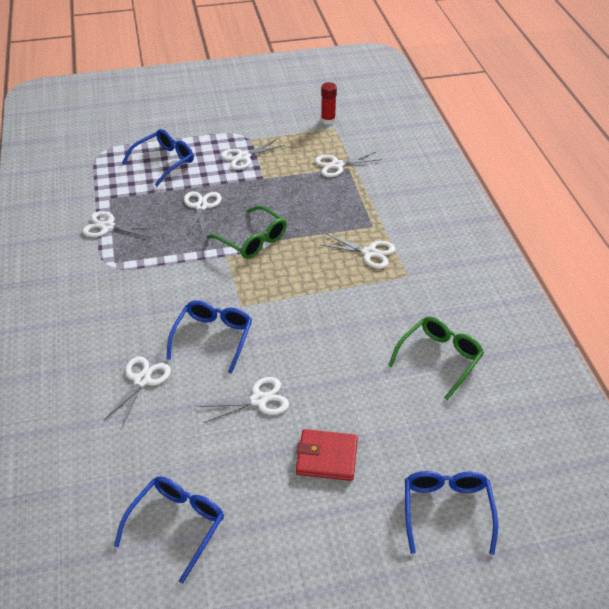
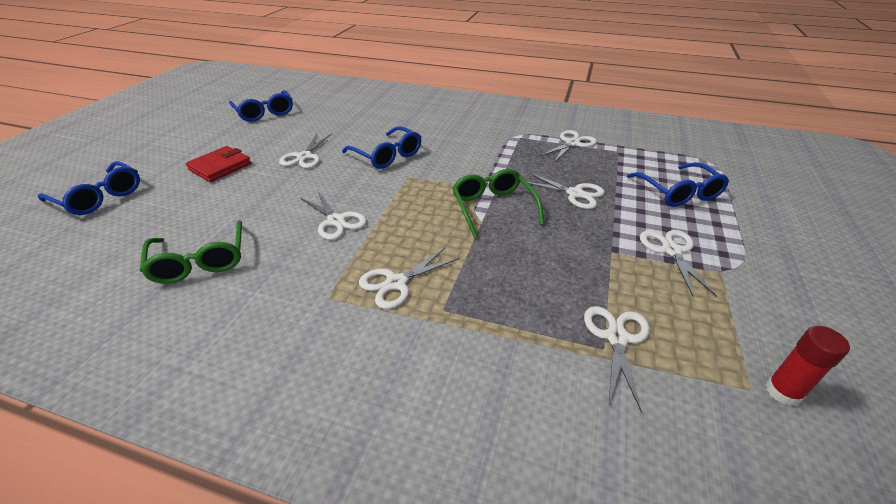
camera: 120 degrees right, 5 degrees down
(142, 380) = (381, 124): white scissors -> white scissors (336, 221)
(252, 240) = (493, 208): green glasses -> green glasses turned 90 degrees clockwise

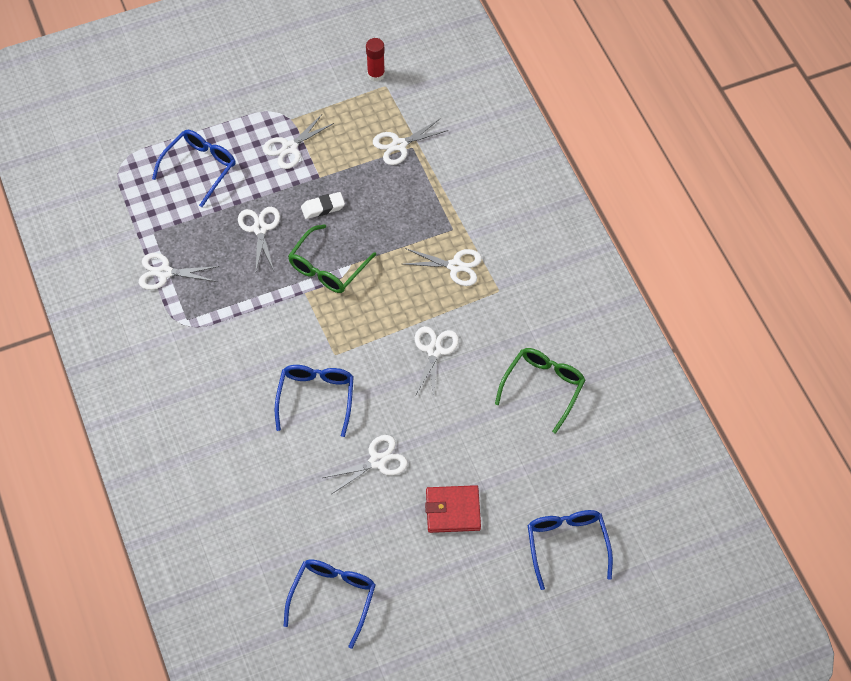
camera: 130 degrees left, 20 degrees up
(567, 235) = (323, 207): none -> white eraser

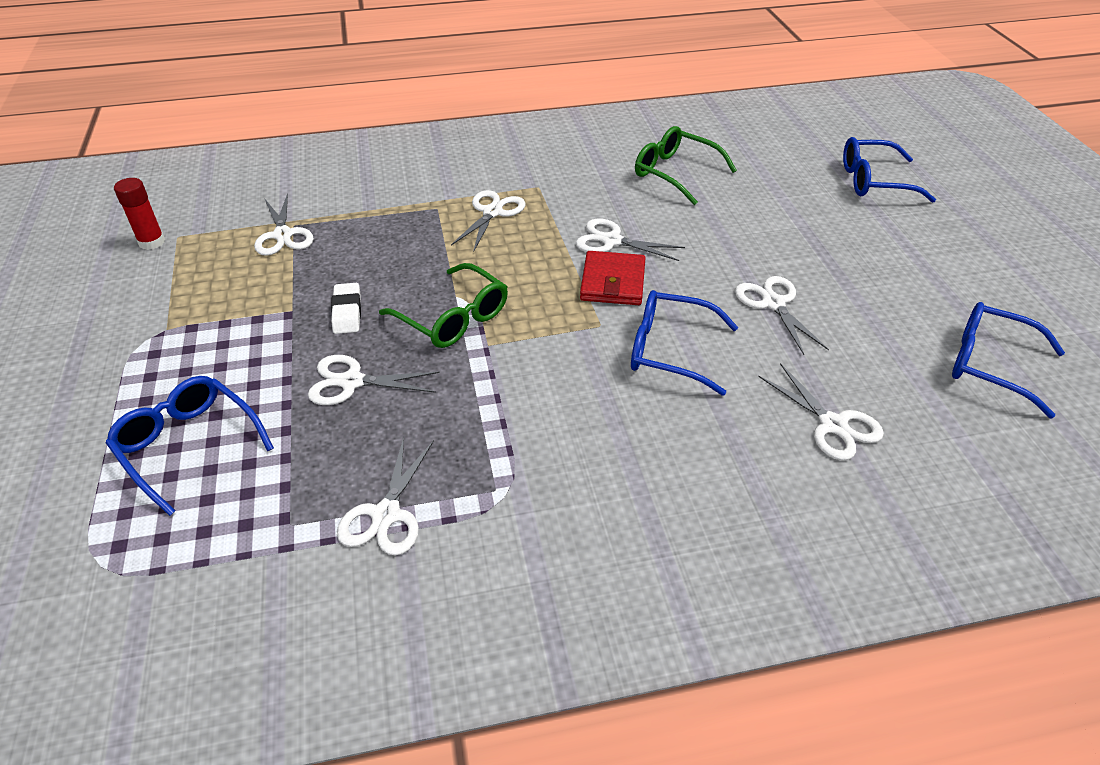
camera: 80 degrees left, 15 degrees down
(290, 148) = (219, 335): white scissors -> white scissors (833, 425)
(453, 510) = (840, 251): red wallet -> red wallet (612, 282)

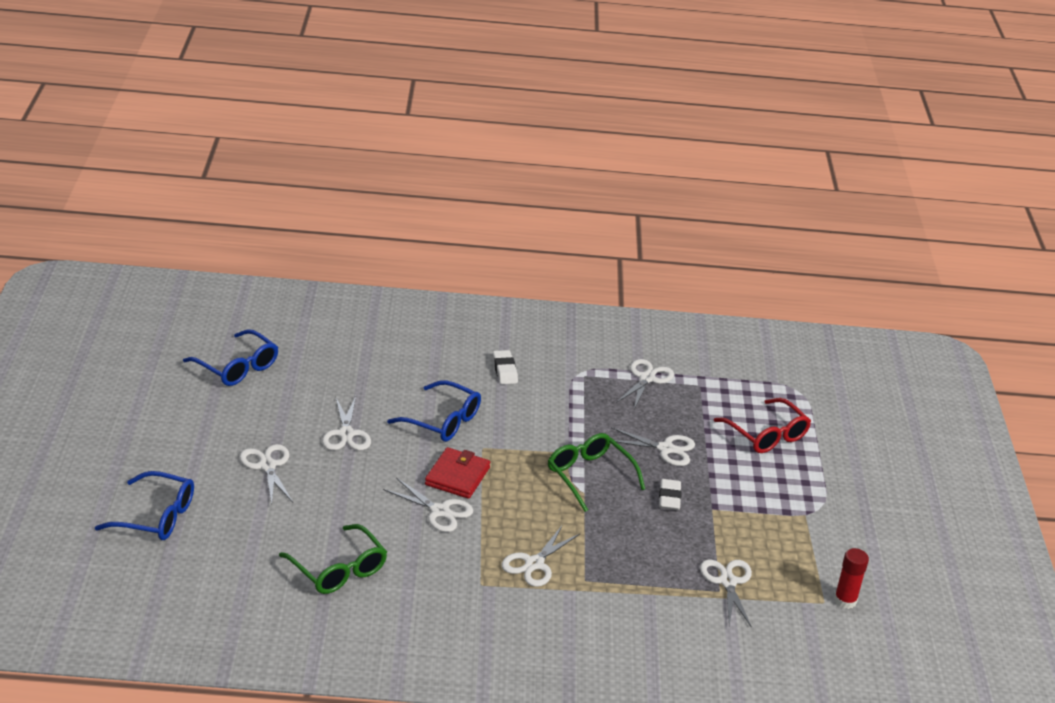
camera: 170 degrees left, 10 degrees down
(188, 446) = (766, 435): blue glasses -> red glasses
(626, 465) = (504, 370): none -> white eraser
(833, 425) = (369, 361): white scissors -> white scissors (267, 466)

